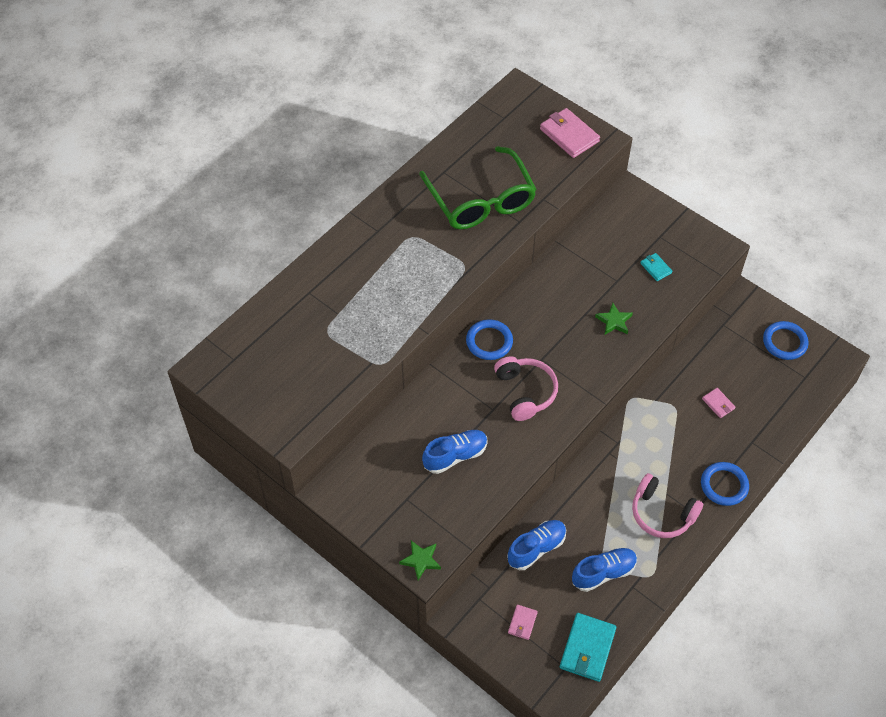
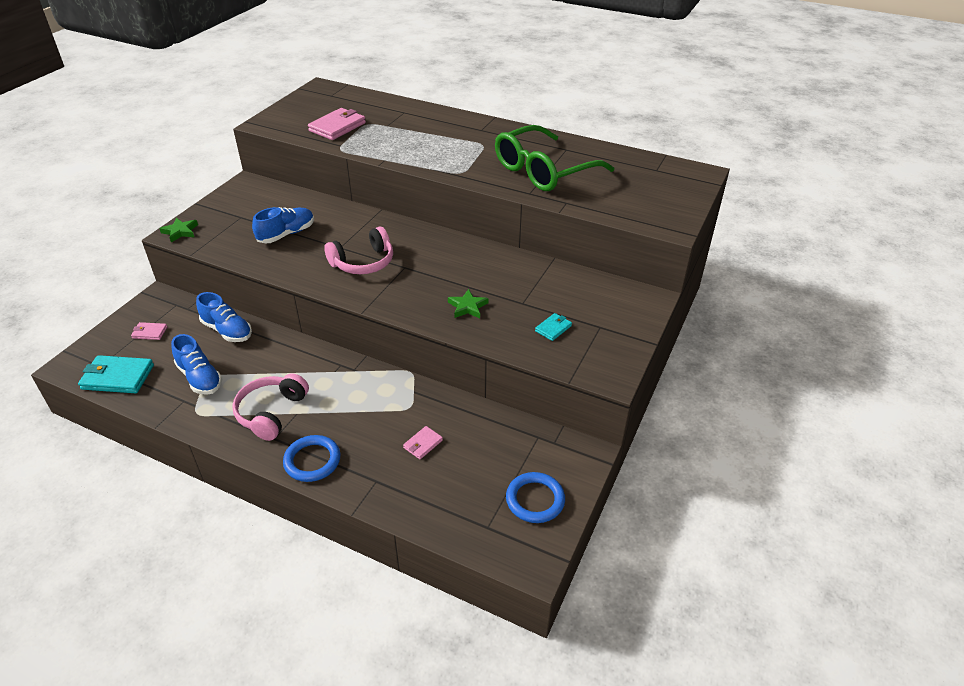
camera: 75 degrees right, 15 degrees down
(455, 456) = (286, 234): blue shoe -> blue shoe turned 90 degrees counterclockwise
(489, 341) = (415, 235): blue ring -> none
(569, 135) = (662, 207): pink wallet -> pink wallet (337, 127)

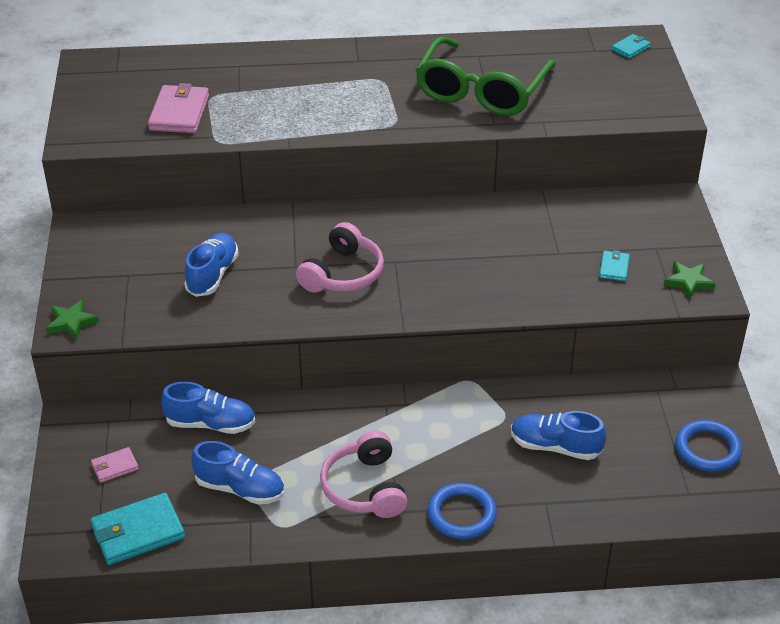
camera: 30 degrees left, 0 degrees up
(423, 444) = (555, 447): pink wallet -> blue shoe
(467, 307) = (508, 279): green star -> green star (688, 282)
(686, 176) = (630, 48): none -> turquoise wallet

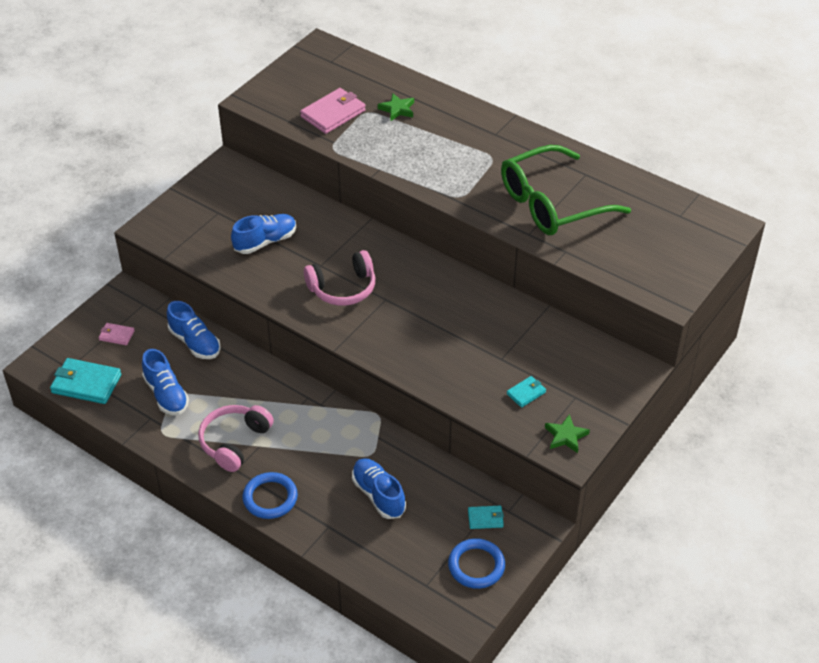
camera: 40 degrees right, 5 degrees up
(72, 322) = (154, 226): green star -> green star (397, 109)
(630, 48) = (710, 229): turquoise wallet -> turquoise wallet (485, 518)

